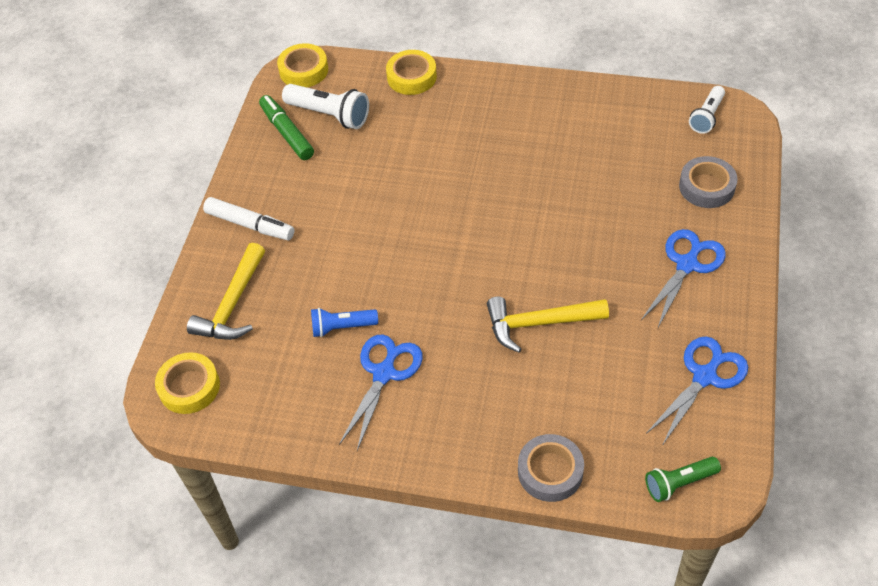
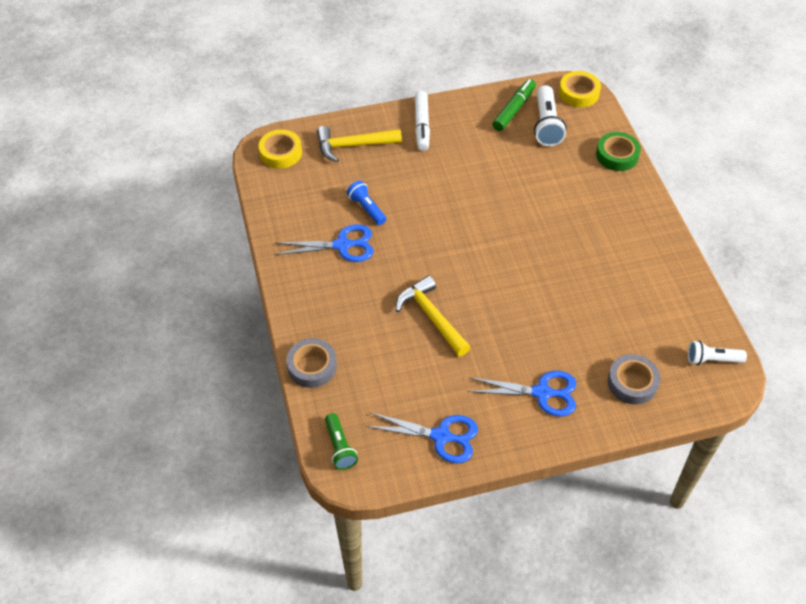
camera: 60 degrees right, 0 degrees up
(411, 77) = (617, 155): yellow tape -> green tape
(679, 483) = (340, 447): green flashlight -> green flashlight turned 150 degrees counterclockwise

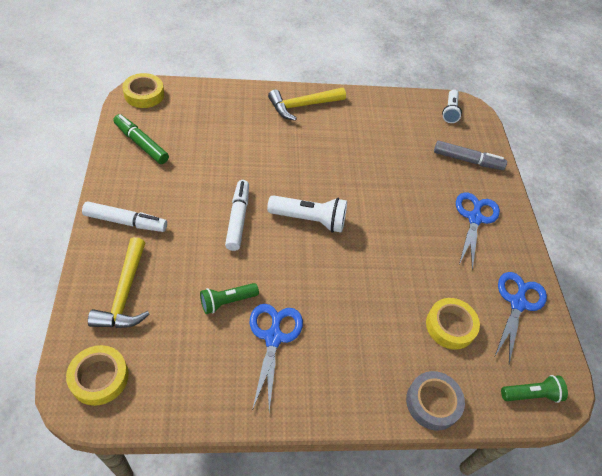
camera: 85 degrees left, 0 degrees up
(366, 208) = (227, 301): blue flashlight -> green flashlight
(394, 376) = (450, 326): none -> yellow tape
(431, 316) = (384, 277): yellow hammer -> yellow hammer (302, 106)
(456, 196) = (238, 218): none -> white marker
(546, 125) = (173, 127): white flashlight -> white flashlight (309, 220)
(617, 155) = (231, 95): green tape -> none
(632, 382) = (467, 160): grey tape -> grey marker

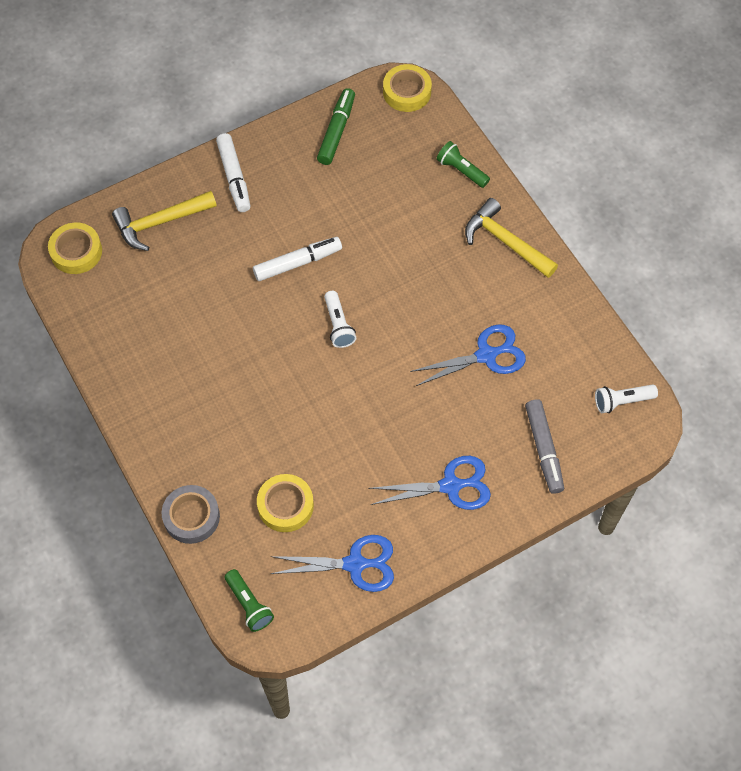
camera: 70 degrees right, 10 degrees up
(227, 301) = (198, 303): green flashlight -> green flashlight (461, 170)
(273, 337) = (183, 357): blue scissors -> blue scissors (486, 355)
(309, 220) = (338, 325): white flashlight -> white flashlight, size x0.65

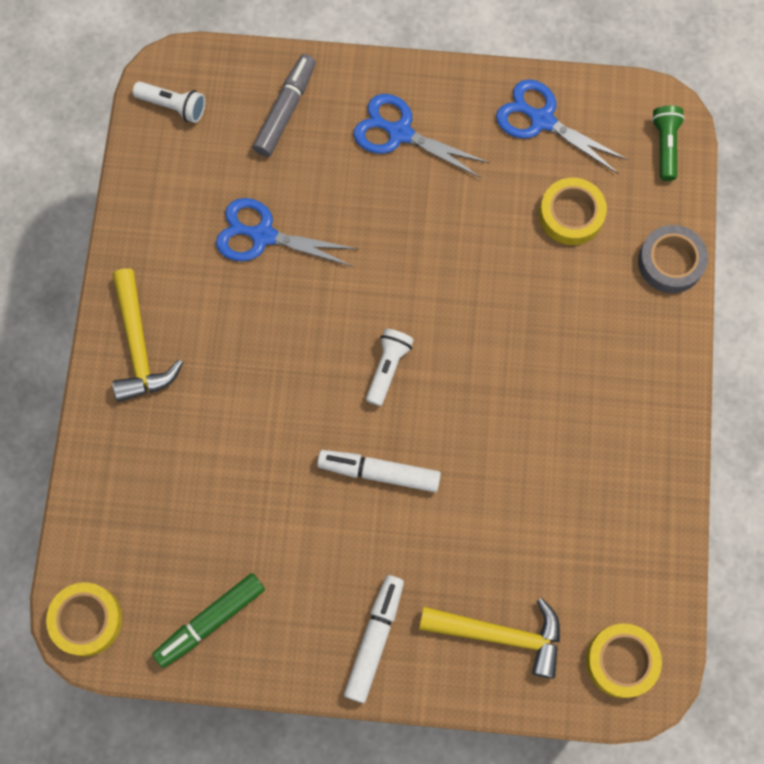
camera: 145 degrees left, 10 degrees up
(461, 170) = (112, 466): green flashlight -> none

